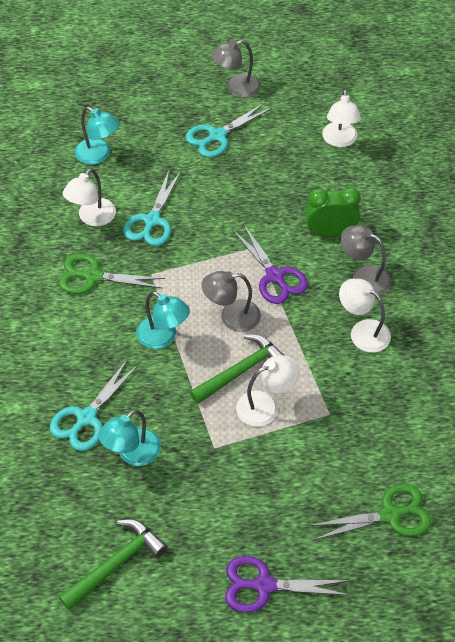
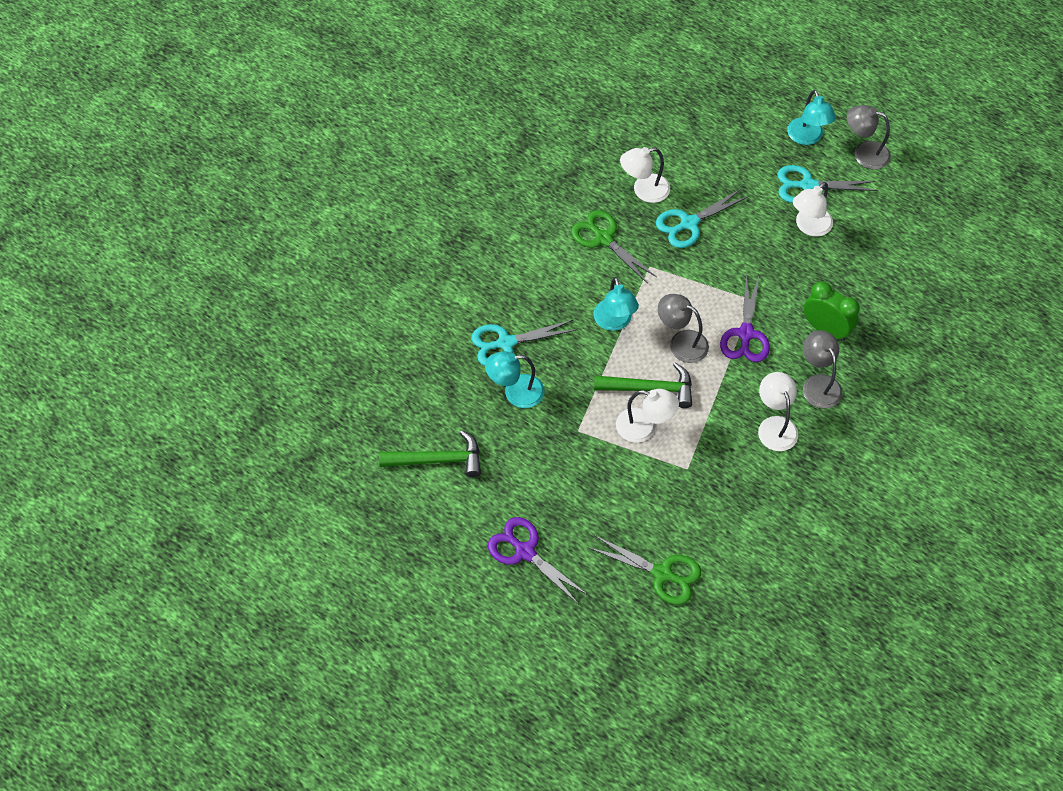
camera: 40 degrees right, 5 degrees up
(98, 155) = (694, 141): turquoise lamp -> turquoise lamp (807, 137)
(339, 140) = (911, 257): white lamp -> white lamp (809, 227)

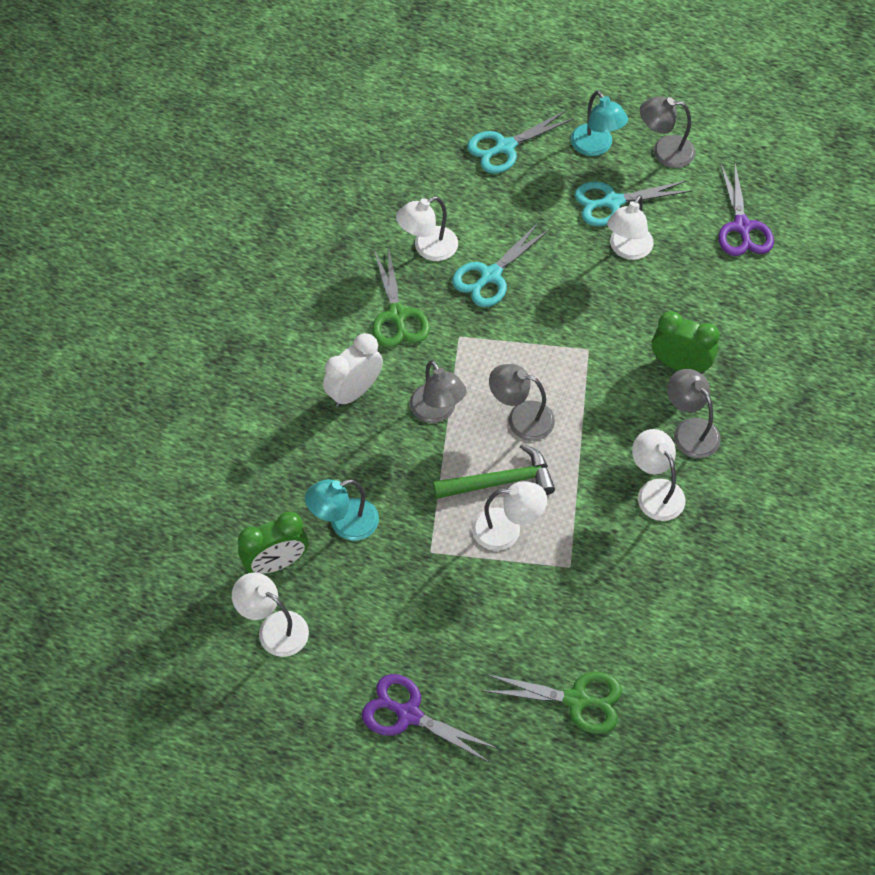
camera: 15 degrees left, 0 degrees up
(438, 460) = (274, 628): green hammer -> white lamp
(453, 410) = (276, 563): none -> green clock
(506, 343) = (316, 466): turquoise scissors -> turquoise scissors (505, 147)
(552, 291) = (354, 391): none -> white clock
(603, 238) = (397, 315): green scissors -> green scissors turned 135 degrees counterclockwise
(614, 322) = (437, 412): turquoise lamp -> grey lamp
(745, 334) = (591, 391): purple scissors -> purple scissors (742, 227)

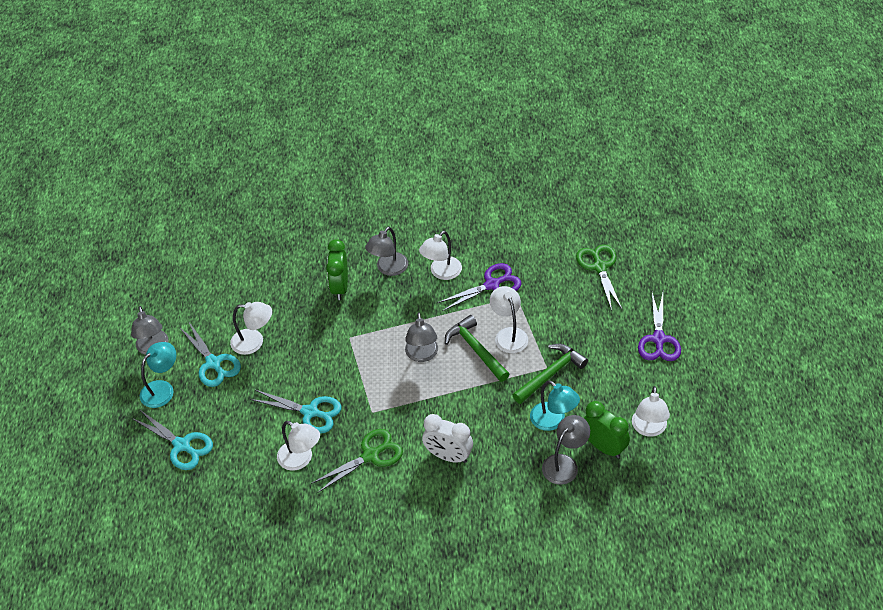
camera: 110 degrees left, 10 degrees down
(417, 552) = (550, 374): none -> green hammer
(437, 412) = (440, 402): grey lamp -> grey lamp (564, 464)
(742, 227) = (209, 287): purple scissors -> purple scissors (492, 285)

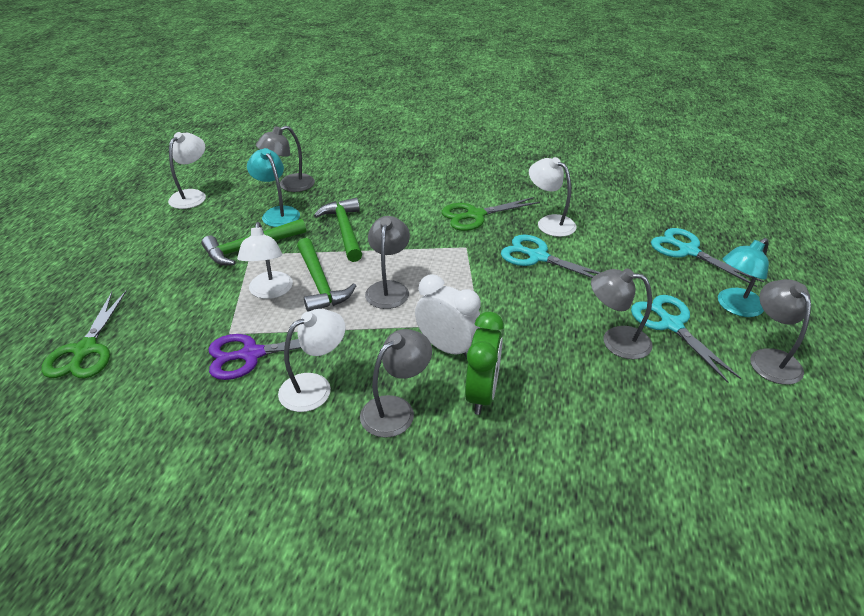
camera: 170 degrees left, 10 degrees down
(254, 342) = (616, 340): white lamp -> grey lamp
(448, 456) = (396, 204): white clock -> white clock (448, 348)
(482, 411) = (345, 230): none -> green hammer
(603, 447) = (245, 190): green clock -> none
(658, 339) = (104, 259): purple scissors -> none

